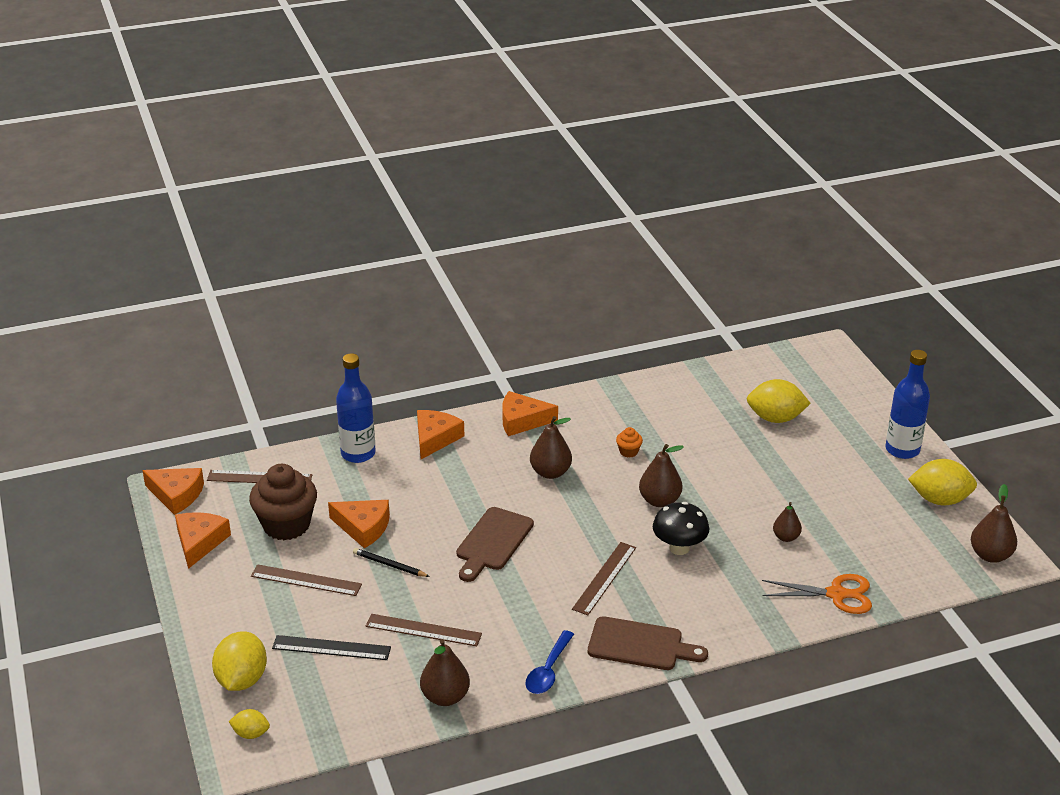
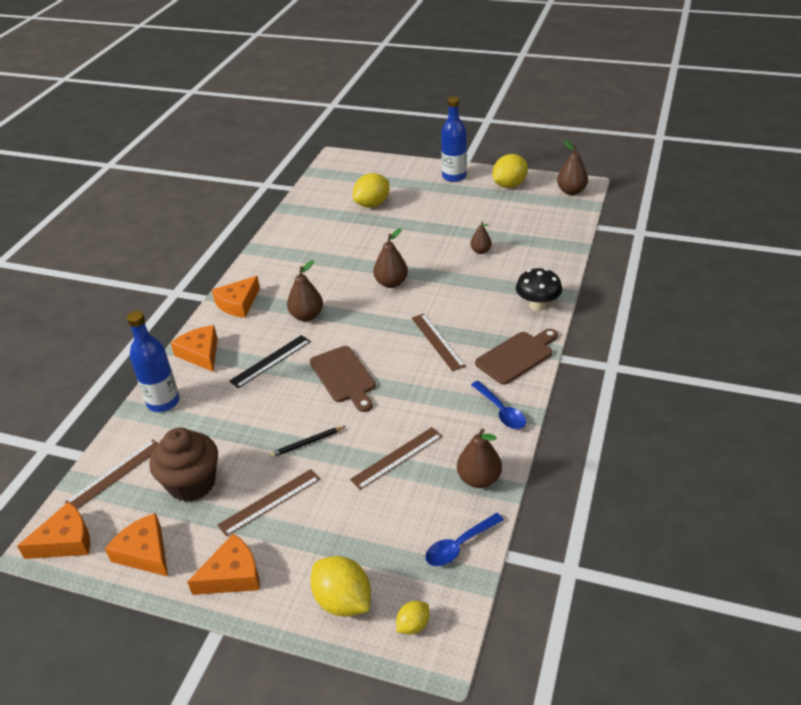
camera: 50 degrees left, 5 degrees up
(331, 648) = (363, 522): black ruler -> black ruler (270, 361)
(356, 721) = (459, 546): none -> blue spoon
(363, 527) = (249, 438): orange cheese -> orange cheese (232, 575)
(628, 452) = (329, 273): orange cupcake -> none
(679, 548) = (444, 296): black mushroom -> black mushroom (537, 305)
(836, 594) = (549, 257): orange scissors -> none

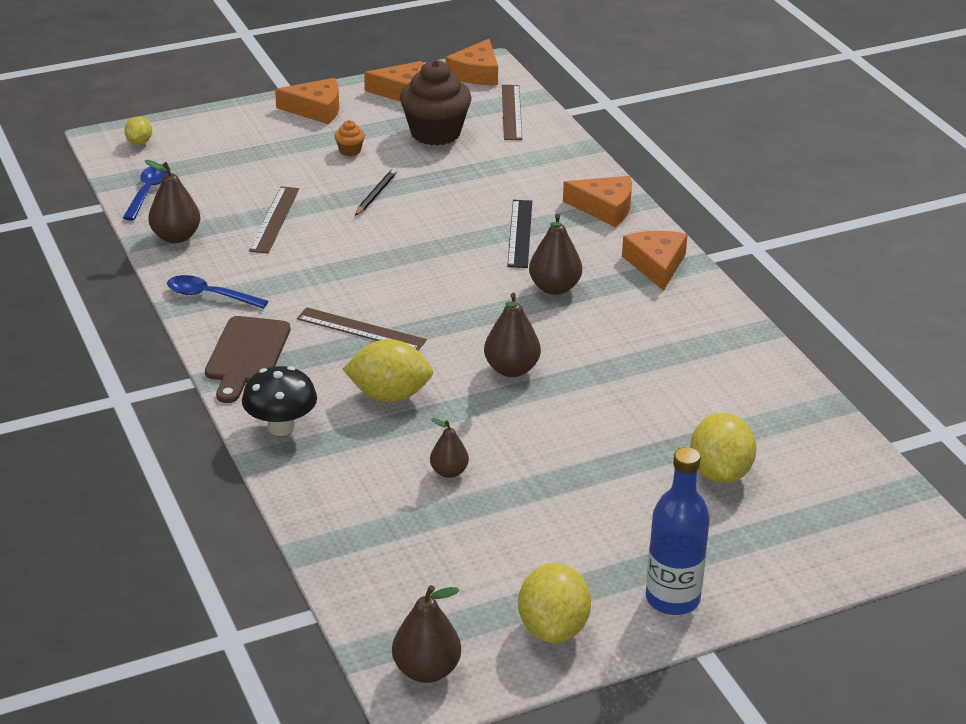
camera: 135 degrees right, 5 degrees down
(163, 402) = (565, 163): blue bottle -> none
(232, 575) = (316, 109): orange cheese -> orange cheese turned 105 degrees counterclockwise
(270, 501) = (350, 151): brown ruler -> orange cupcake
(343, 601) = (209, 131): yellow lemon -> yellow lemon (389, 395)
(344, 377) = (419, 254): brown cutting board -> none

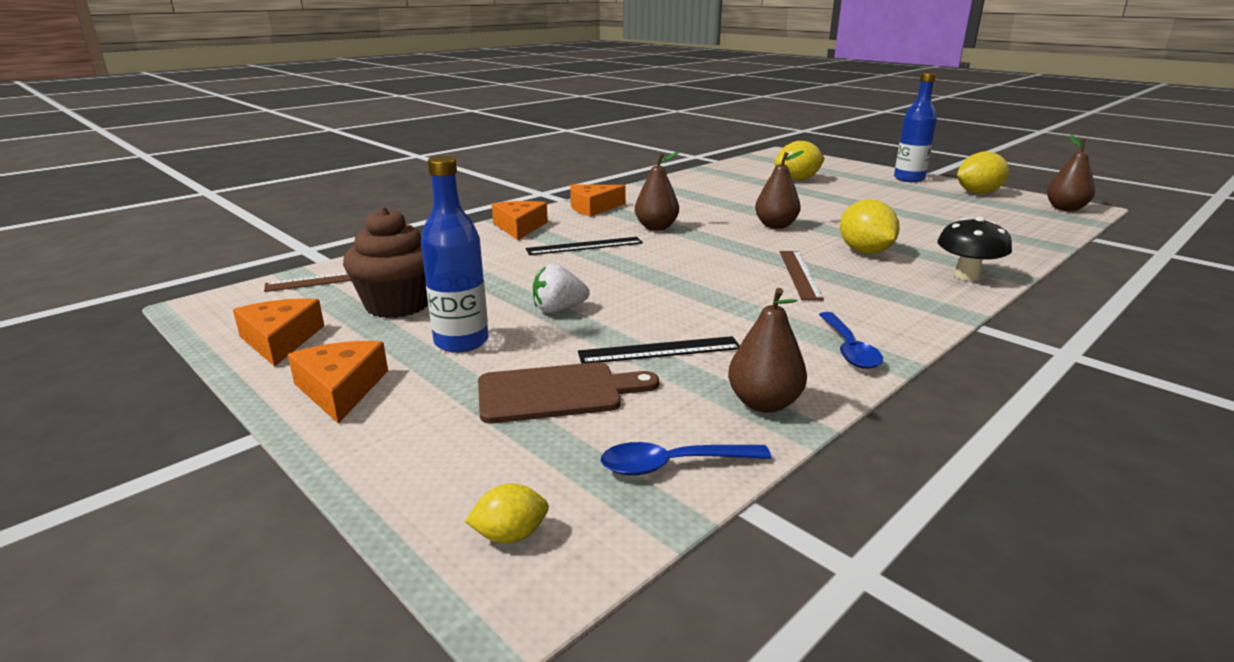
camera: 110 degrees left, 10 degrees down
(247, 355) = (907, 308): brown cutting board -> brown cutting board (556, 392)
(274, 219) = (659, 350): brown ruler -> black ruler
(350, 151) = (461, 342): orange cupcake -> blue bottle
(376, 194) = (558, 309): black pencil -> white strawberry
(449, 472) = (909, 226): brown pear -> none
(476, 73) = (225, 309): orange cheese -> none

